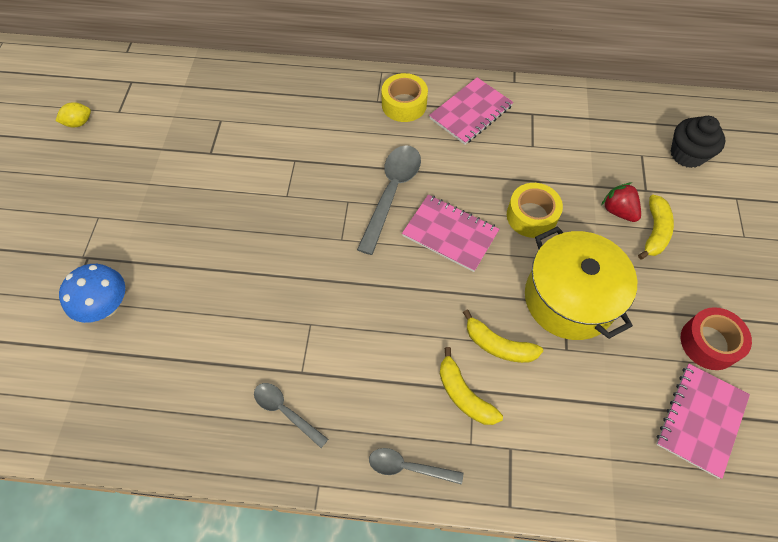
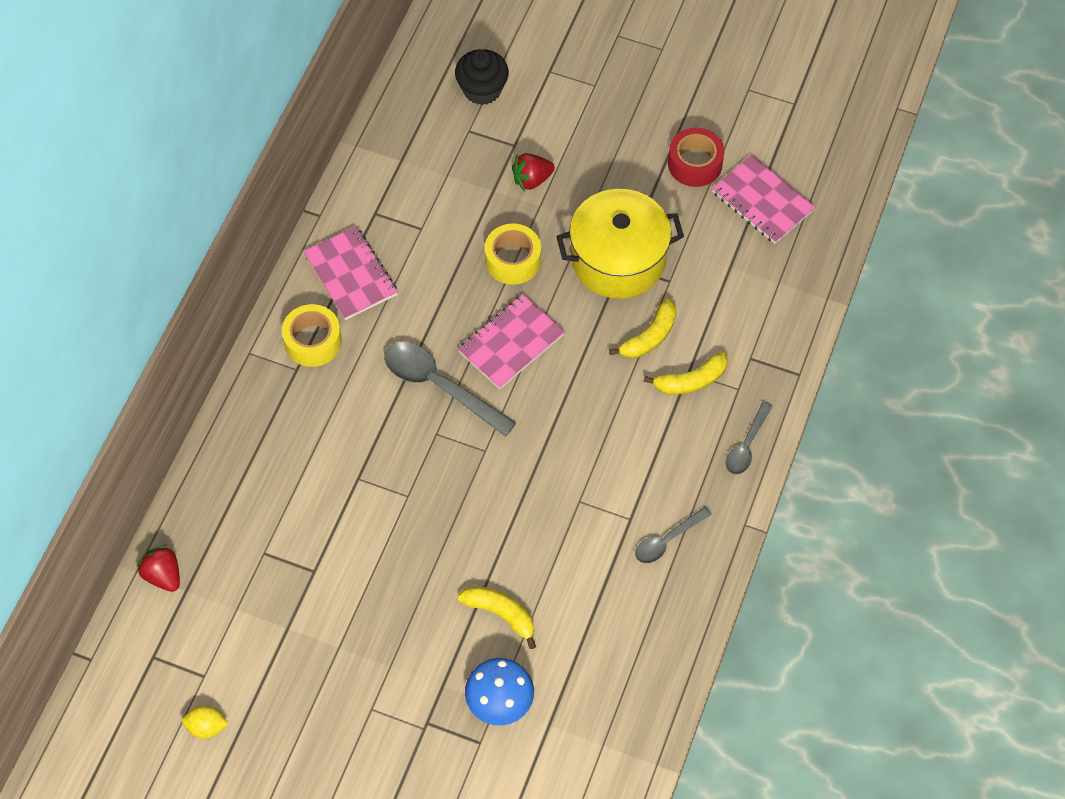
camera: 75 degrees left, 0 degrees up
(79, 123) = (206, 727): yellow lemon -> yellow lemon turned 75 degrees counterclockwise
(193, 71) = (163, 575): none -> red strawberry
(654, 231) = (566, 158): yellow banana -> yellow banana (501, 614)

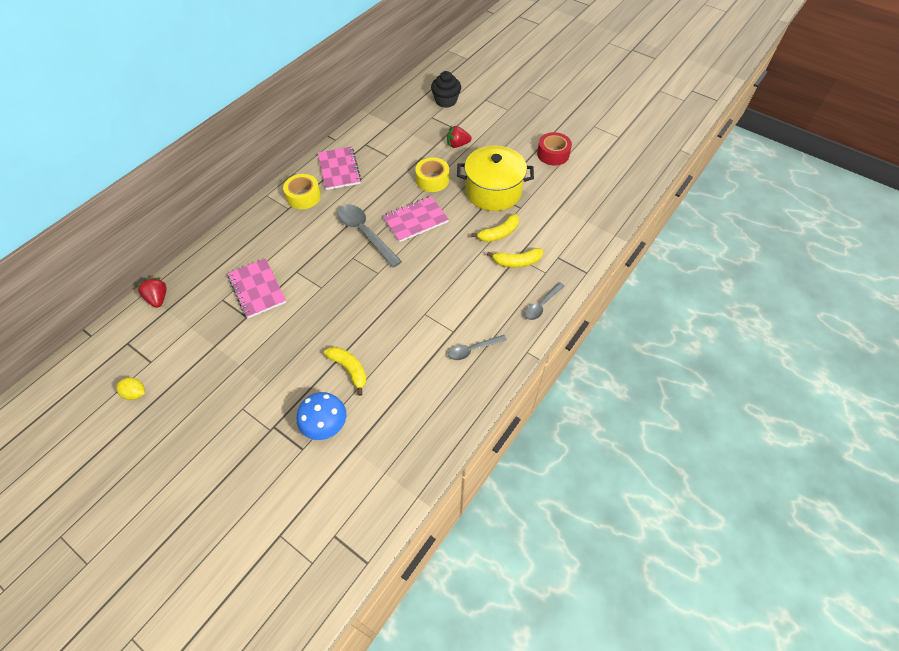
camera: 15 degrees right, 5 degrees down
(762, 201) = (587, 179): pink notebook -> pink notebook (257, 289)

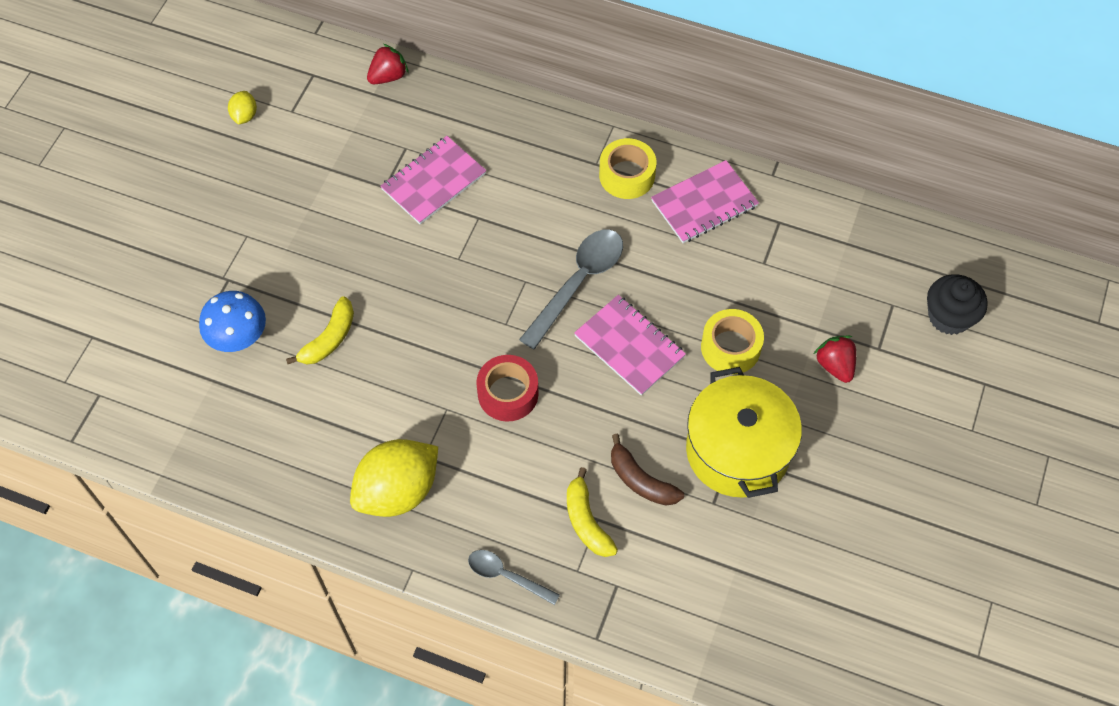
camera: 75 degrees right, 5 degrees up
(472, 350) = (398, 491): grey spoon -> yellow lemon
(499, 233) = (641, 480): yellow banana -> brown banana
(553, 154) = (875, 535): red tape -> red tape (508, 393)

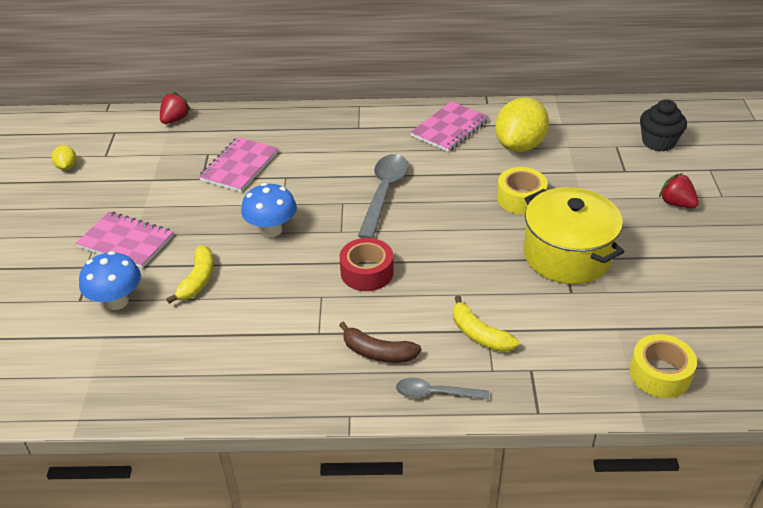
camera: 20 degrees left, 20 degrees down
(398, 491) = (307, 363): yellow lemon -> yellow lemon (520, 146)
(432, 295) = (271, 230): none -> blue mushroom
(627, 175) = (384, 128): yellow tape -> yellow tape (660, 374)
(629, 346) = (445, 218): pink notebook -> pink notebook (126, 241)
(641, 480) = (506, 295): brown banana -> brown banana (378, 352)
(835, 365) = (601, 188): red strawberry -> red strawberry (676, 203)

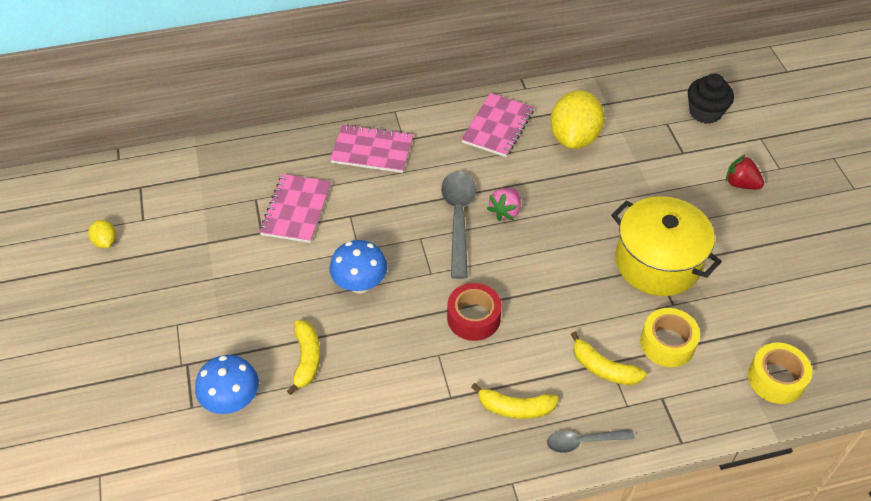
camera: 15 degrees left, 10 degrees up
(126, 241) = (211, 326): pink notebook -> pink notebook (372, 150)
(175, 119) = (202, 159): red strawberry -> none
(378, 352) = (515, 408): brown banana -> yellow banana
(431, 193) = (505, 211): none -> pink strawberry
(520, 198) = (594, 202): yellow tape -> yellow tape (667, 343)

